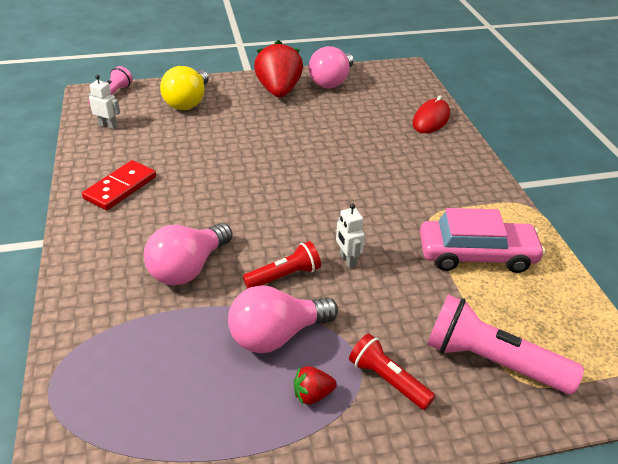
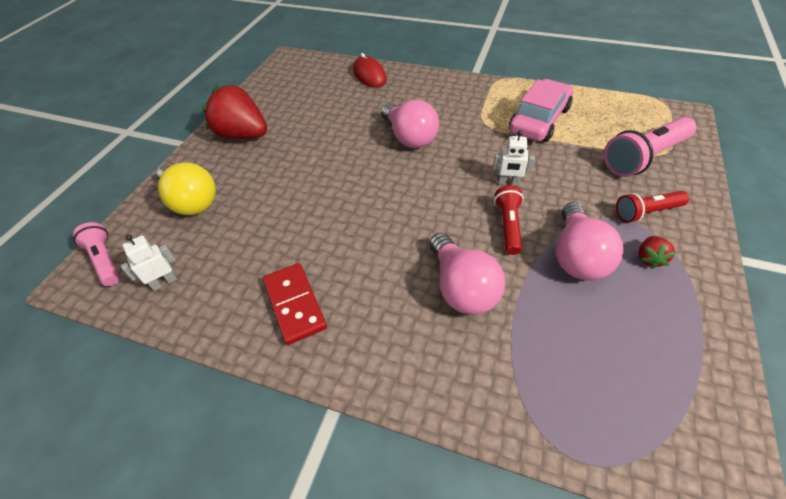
camera: 55 degrees left, 10 degrees up
(332, 81) = (263, 100): pink light bulb -> pink light bulb (409, 137)

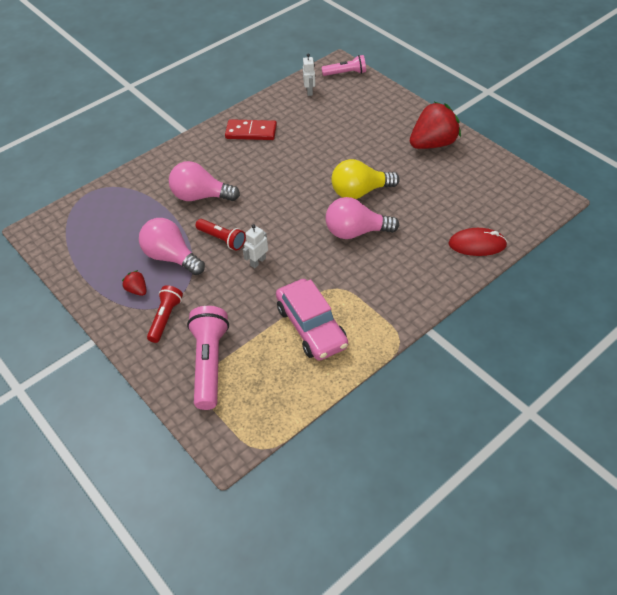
camera: 120 degrees right, 0 degrees up
(191, 201) = (372, 109): yellow light bulb -> yellow light bulb (360, 192)

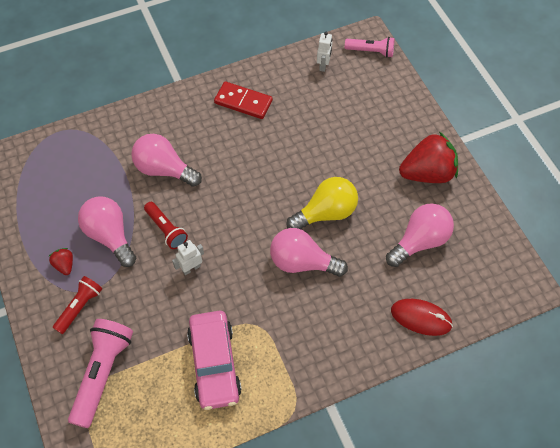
camera: 15 degrees right, 10 degrees up
(360, 192) = (326, 213): yellow light bulb -> yellow light bulb turned 150 degrees clockwise
(449, 192) = (419, 241): none -> pink light bulb

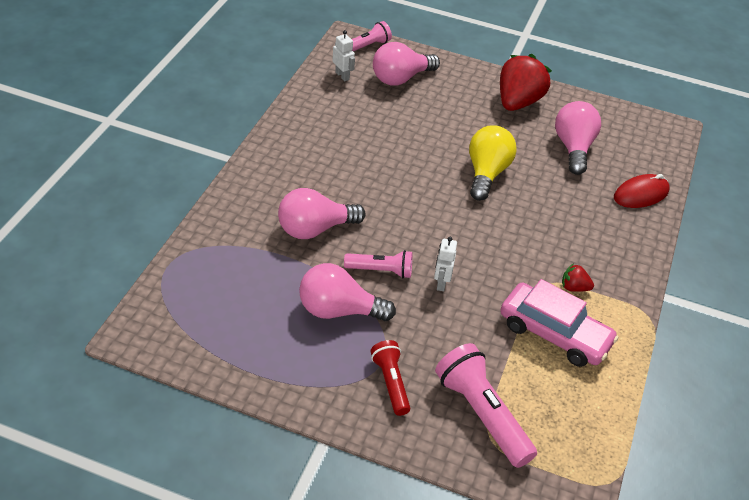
camera: 50 degrees left, 15 degrees down
(64, 265) = (330, 363): red strawberry -> red strawberry (574, 287)
(166, 229) = (381, 271): red flashlight -> pink flashlight
(243, 102) = (313, 138): red domino -> none
(302, 262) = (517, 217): pink light bulb -> pink light bulb (401, 78)

